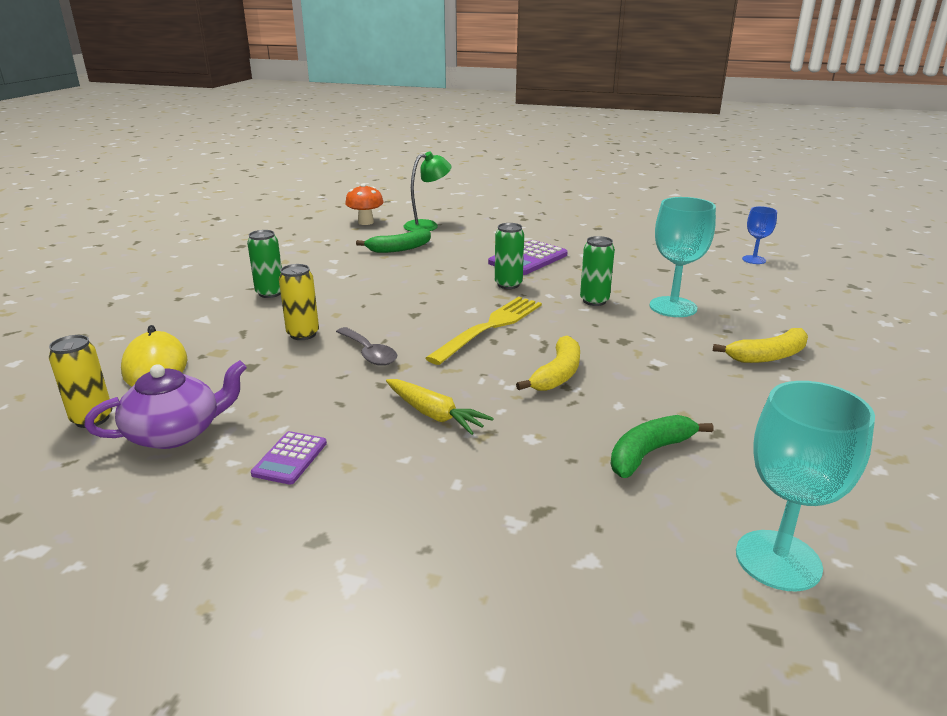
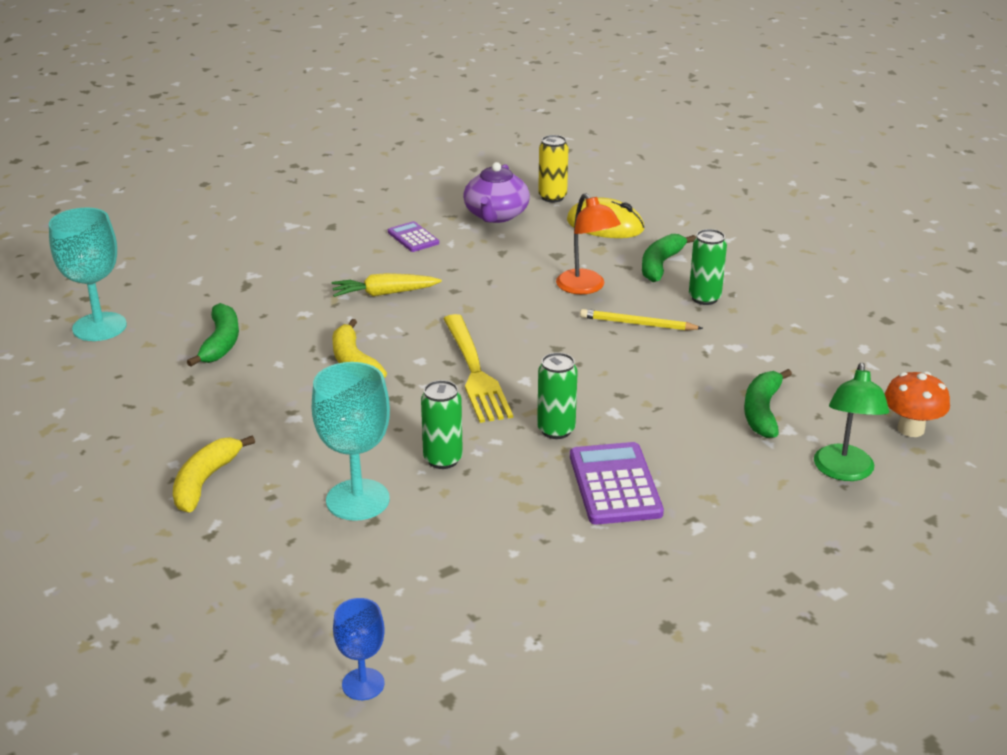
camera: 130 degrees right, 5 degrees up
(225, 321) = (660, 265): none -> green banana
(303, 334) = (586, 287): yellow can -> orange lamp
(340, 301) = (638, 324): none -> yellow pencil
(369, 353) = (509, 302): grey spoon -> none

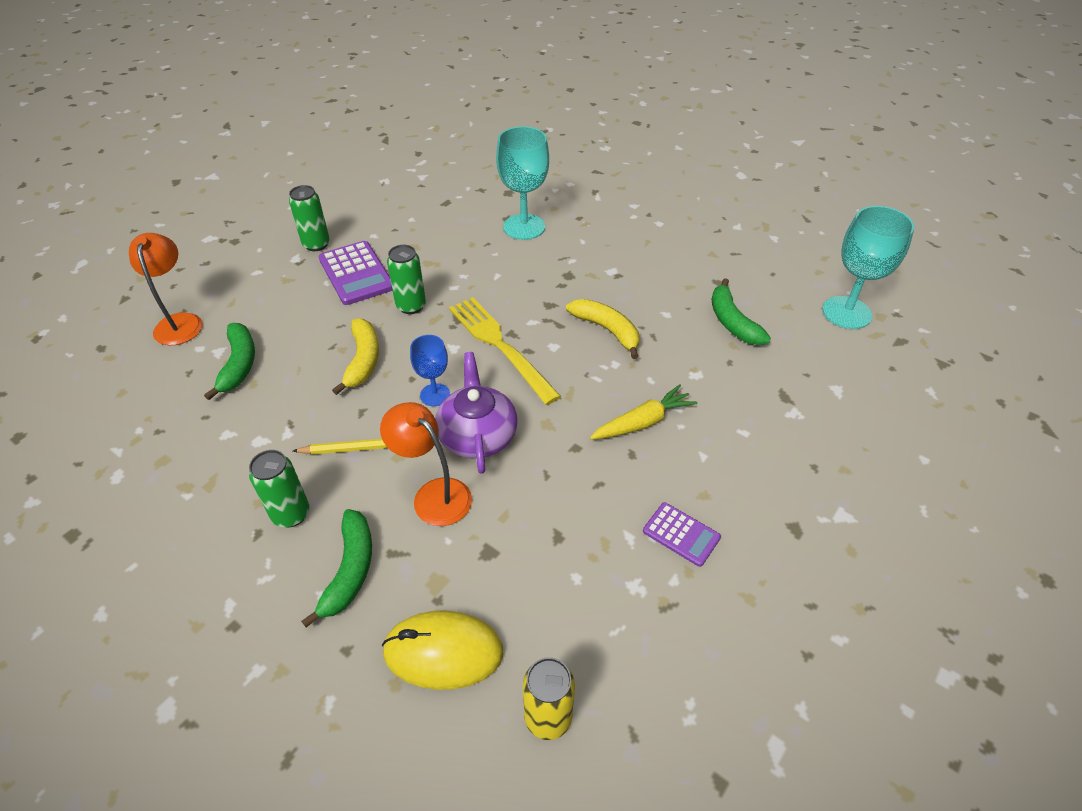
camera: 160 degrees right, 15 degrees up
(205, 481) = (627, 217): yellow banana -> yellow banana (363, 360)
(363, 684) = (462, 150): blue goblet -> blue goblet (435, 395)
(443, 459) = (484, 264): green can -> green can (316, 244)
(496, 215) = (607, 628): purple teapot -> purple teapot (477, 435)
(844, 472) = (180, 322): green lamp -> orange lamp
(910, 429) = (107, 377): orange mushroom -> none

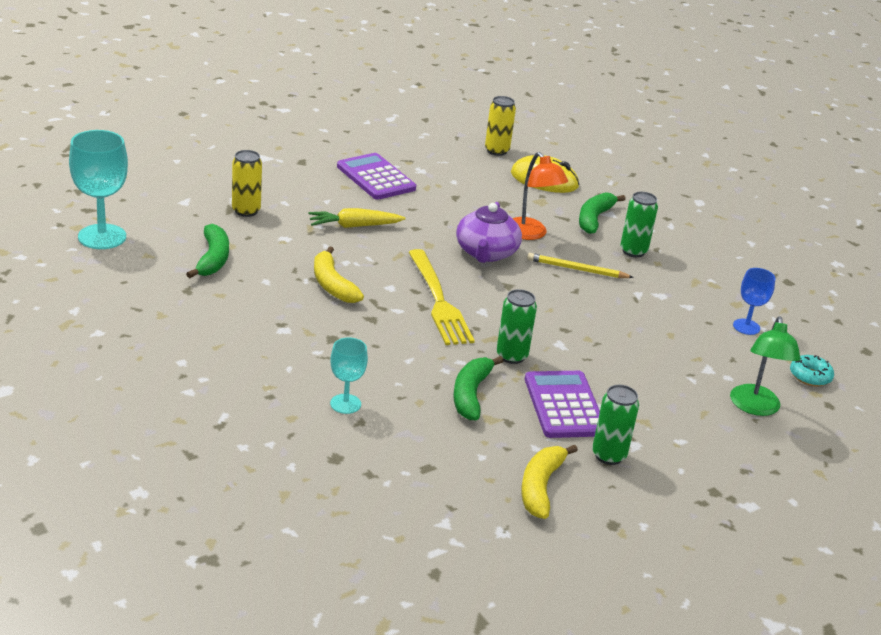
camera: 165 degrees left, 15 degrees down
(107, 376) = (810, 376): none -> turquoise donut
(180, 322) = (755, 407): orange lamp -> green lamp
(239, 364) = (686, 352): green banana -> green banana (471, 394)
(363, 360) = (569, 324): yellow banana -> yellow banana (540, 487)
(435, 395) = (511, 284): blue goblet -> blue goblet (746, 327)
(524, 227) = (345, 404): turquoise goblet -> turquoise goblet, size x0.57
(681, 534) = (375, 178): purple calculator -> purple calculator, size x1.70
(767, 400) = (246, 211): none -> yellow can

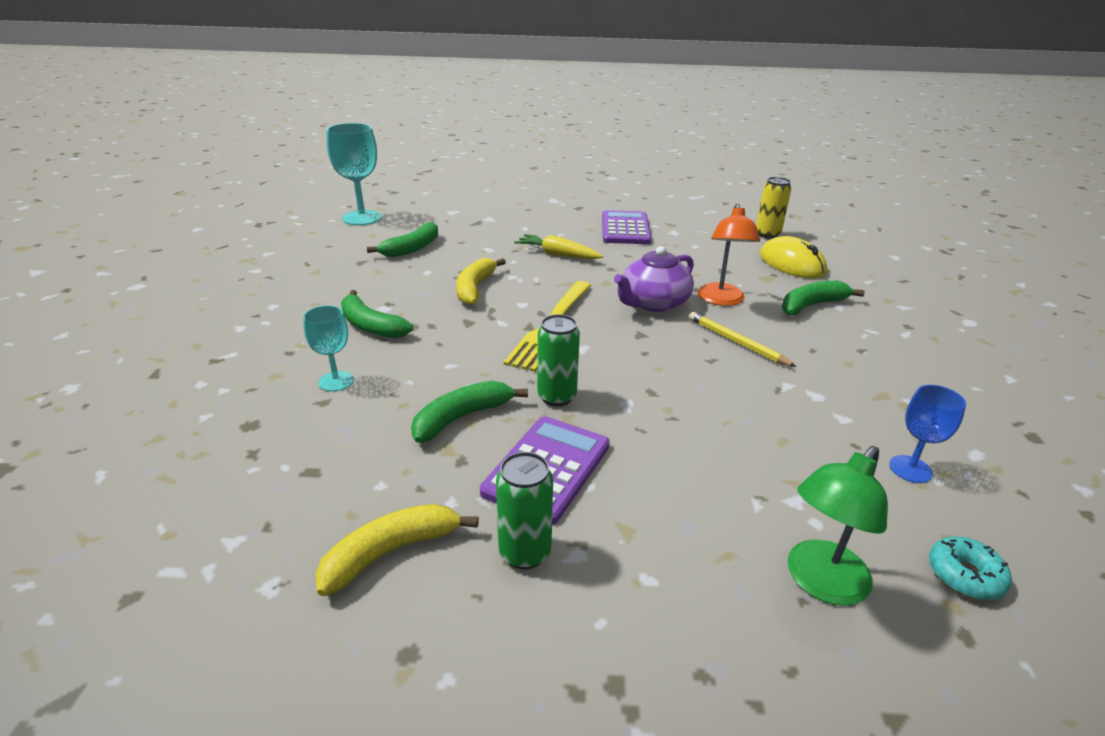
camera: 40 degrees right, 0 degrees up
(246, 211) = (486, 226): yellow can -> none
(299, 349) = (371, 326): none -> green banana
(633, 251) = (828, 344): green can -> none

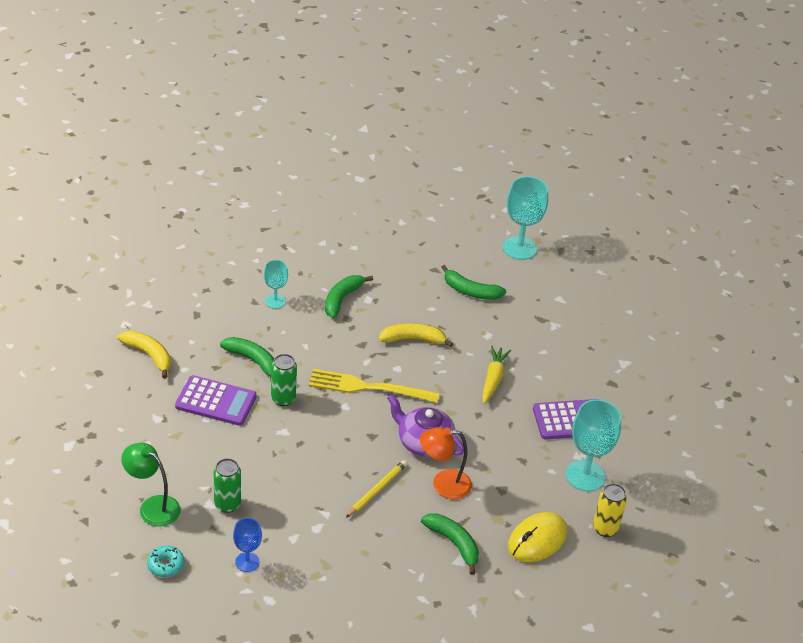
camera: 75 degrees right, 10 degrees up
(525, 552) = (155, 400): green can -> green can (227, 504)
(700, 233) = (585, 476): none -> turquoise goblet

